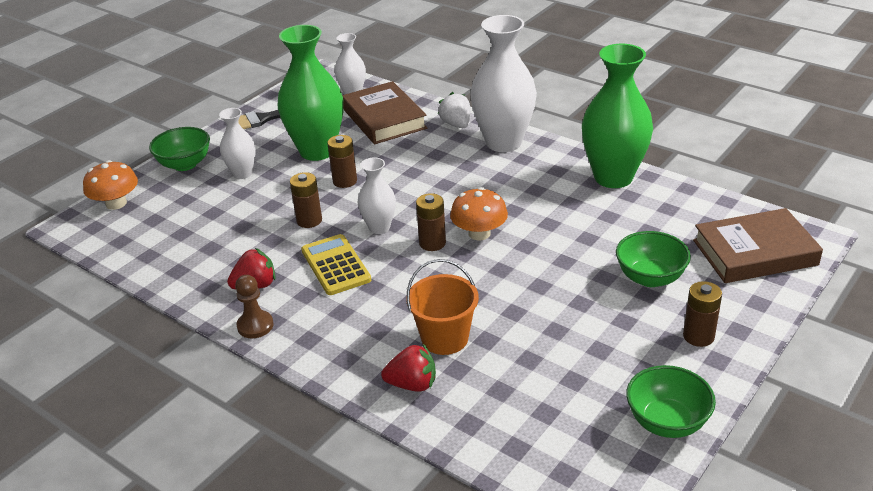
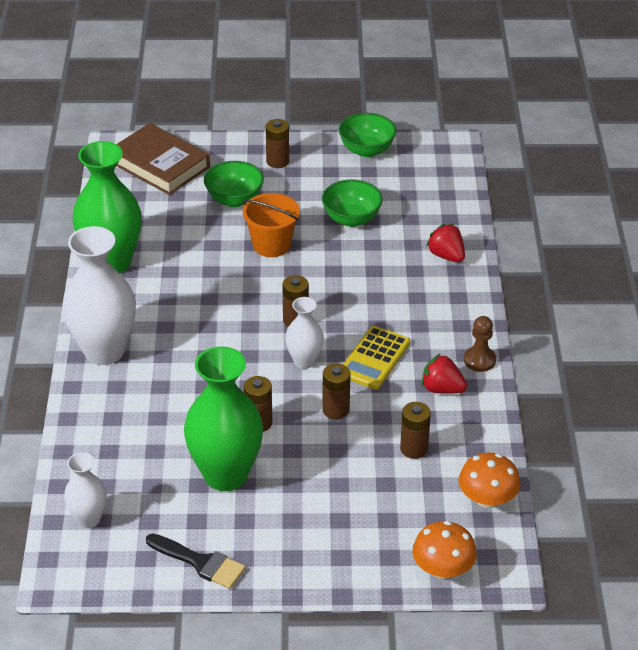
camera: 130 degrees left, 5 degrees up
(185, 164) = (337, 566): green bowl -> green bowl (351, 219)
(222, 240) = (414, 449): none -> brown battery
(242, 173) = (311, 506): white vase -> none
(384, 119) = (123, 460): brown book -> none
(445, 338) = (391, 262): orange bucket -> orange bucket (271, 245)
(456, 124) = (94, 399): white strawberry -> none
(479, 233) = (259, 301): orange mushroom -> orange mushroom (487, 499)

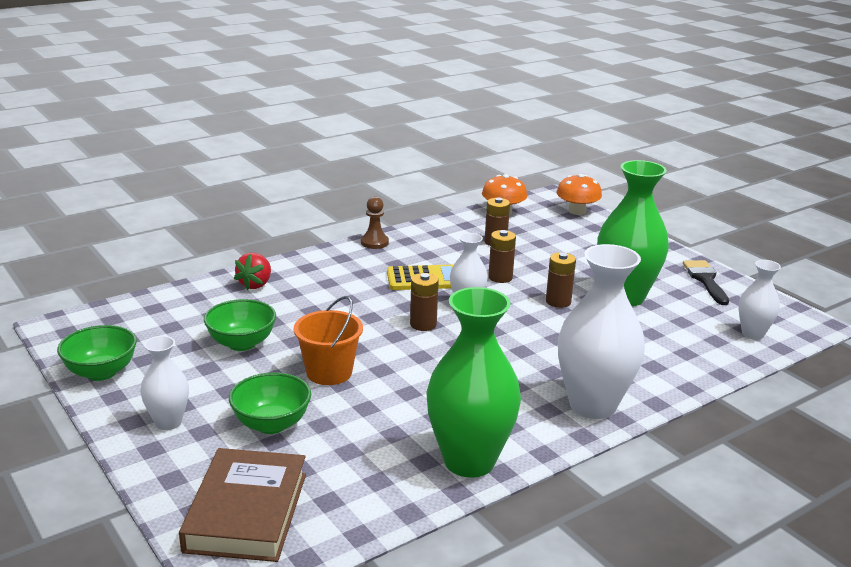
camera: 125 degrees left, 15 degrees down
(277, 161) = (168, 422): brown battery -> white vase
(442, 389) = (423, 247): red strawberry -> none

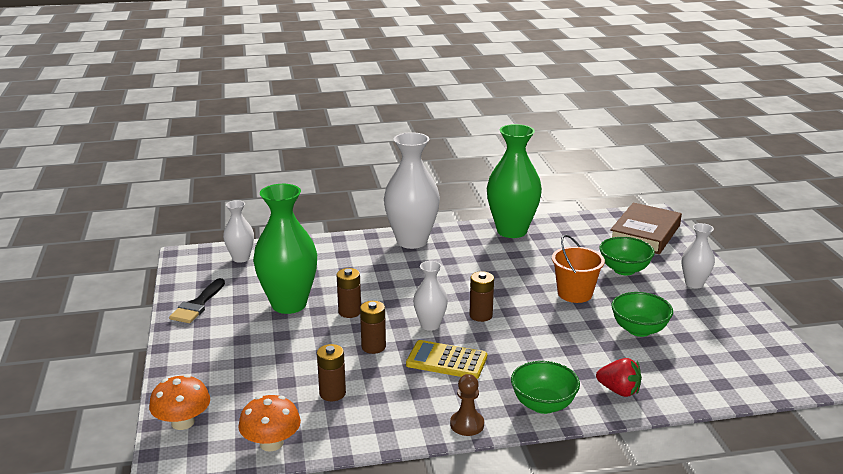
camera: 155 degrees left, 0 degrees up
(101, 372) = (753, 328): green bowl -> green bowl (543, 405)
(255, 284) = (619, 391): red strawberry -> red strawberry turned 75 degrees clockwise

